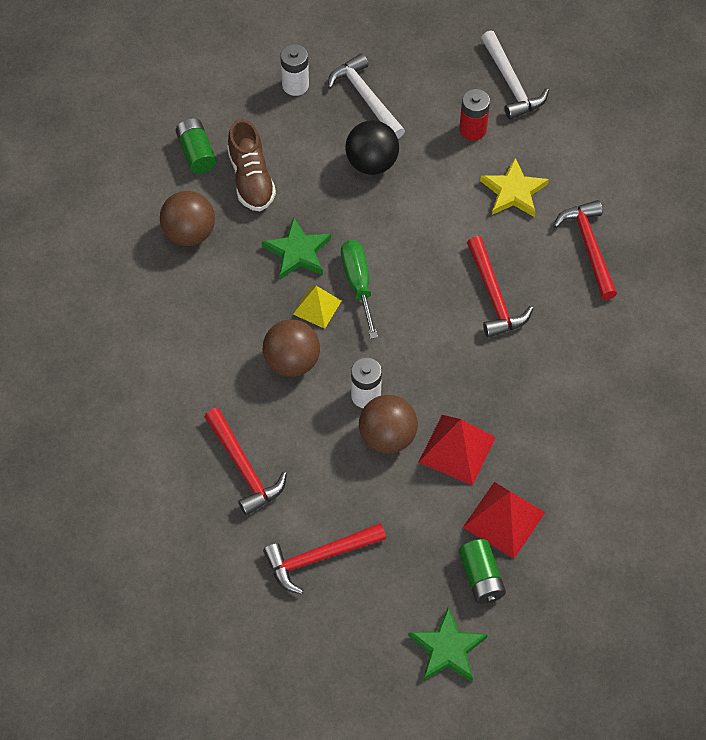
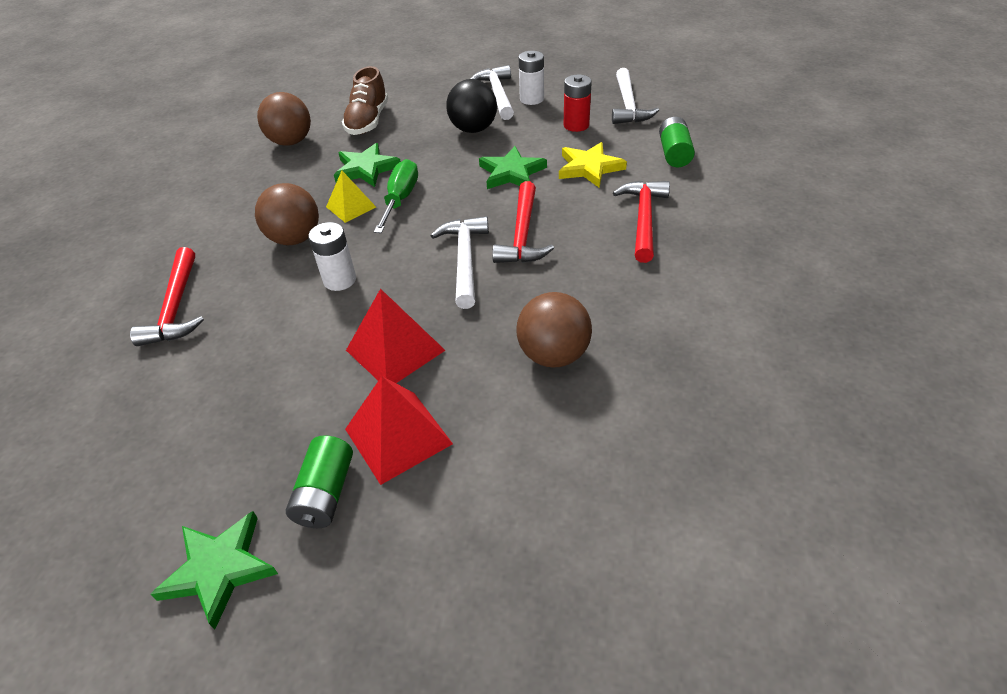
camera: 25 degrees right, 15 degrees down
(196, 153) = (340, 101): green battery -> green battery (674, 153)
(295, 85) = (447, 80): white battery -> white battery (531, 99)
(319, 558) = (169, 410): red hammer -> none
(387, 437) = (332, 319): brown ball -> brown ball (553, 355)
(444, 218) = (511, 173): none -> green star
(459, 341) = (464, 260): none -> white hammer

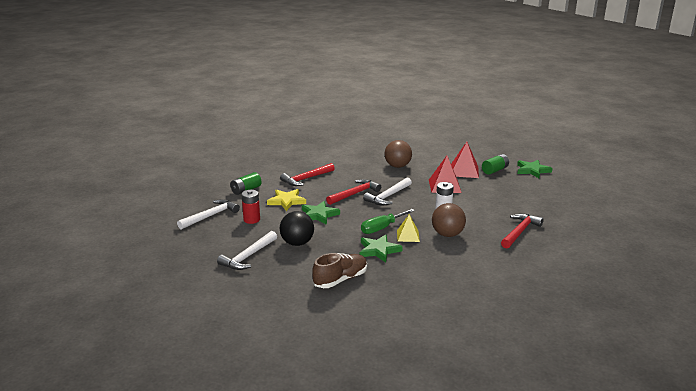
camera: 140 degrees left, 20 degrees down
(291, 142) = (400, 290): brown ball -> none
(531, 99) = (239, 244): white battery -> none

